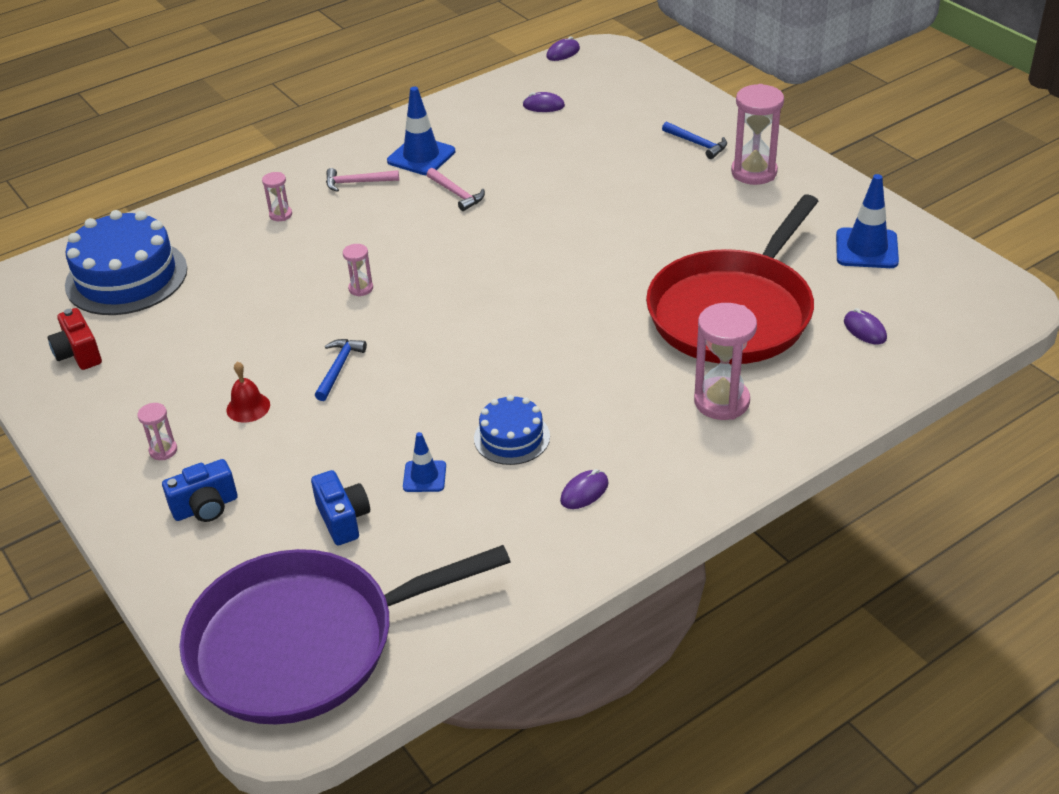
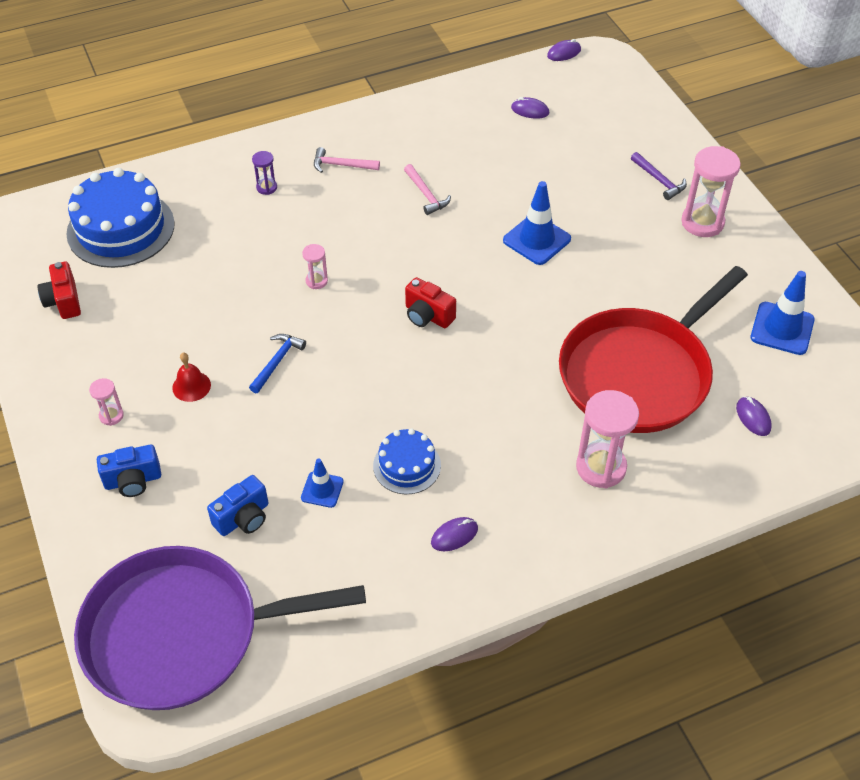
camera: 10 degrees right, 10 degrees up
(280, 215) = (266, 187): pink hourglass -> purple hourglass
(343, 519) = (243, 518): blue camera -> blue camera turned 60 degrees clockwise
(421, 156) = (405, 147): blue traffic cone -> blue traffic cone (536, 240)
(492, 299) = (427, 316): none -> red camera
(697, 144) = (659, 180): blue hammer -> purple hammer

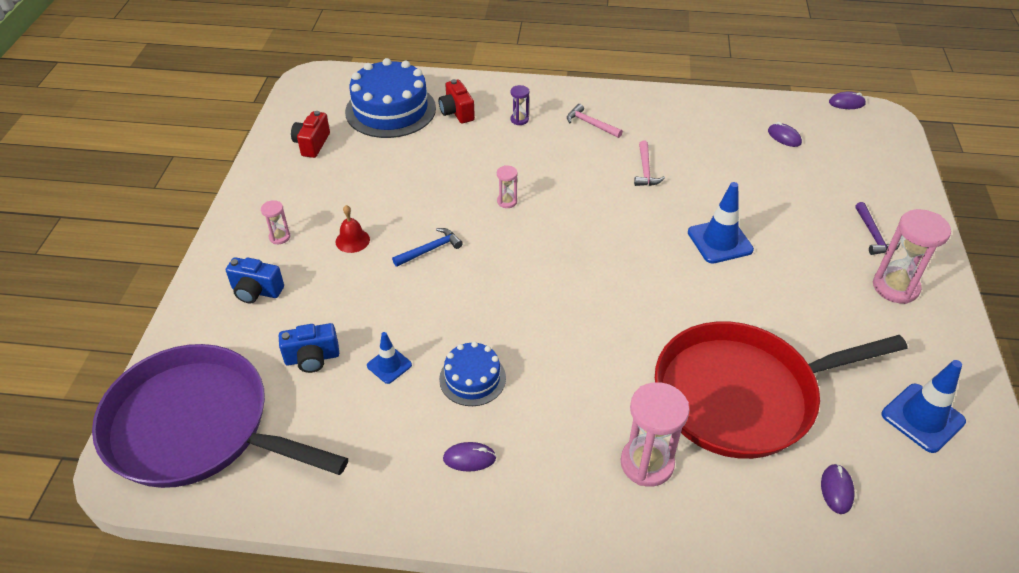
camera: 30 degrees right, 5 degrees down
(427, 316) = (579, 264): red camera -> red camera (457, 112)

